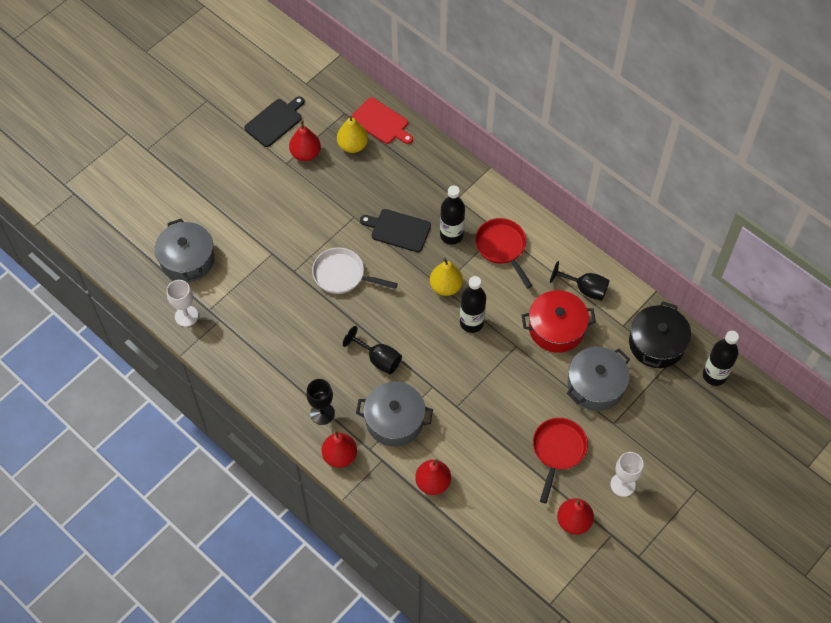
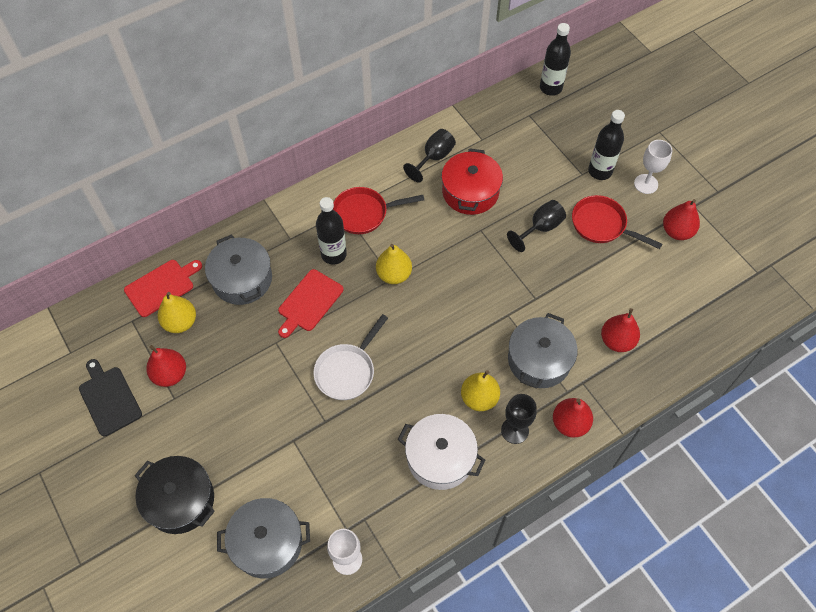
camera: 75 degrees left, 0 degrees up
(283, 361) = (440, 458): none -> white pot
(344, 380) = (479, 398): none -> yellow pear
(378, 359) = (463, 358): black goblet -> black goblet (540, 228)
(398, 230) = (309, 302): black cutting board -> red cutting board
(471, 323) = (443, 262): black bottle -> black bottle (600, 171)
(595, 385) = (539, 177): grey pot -> grey pot (242, 279)
(656, 343) = (508, 120): black pot -> black pot (180, 500)

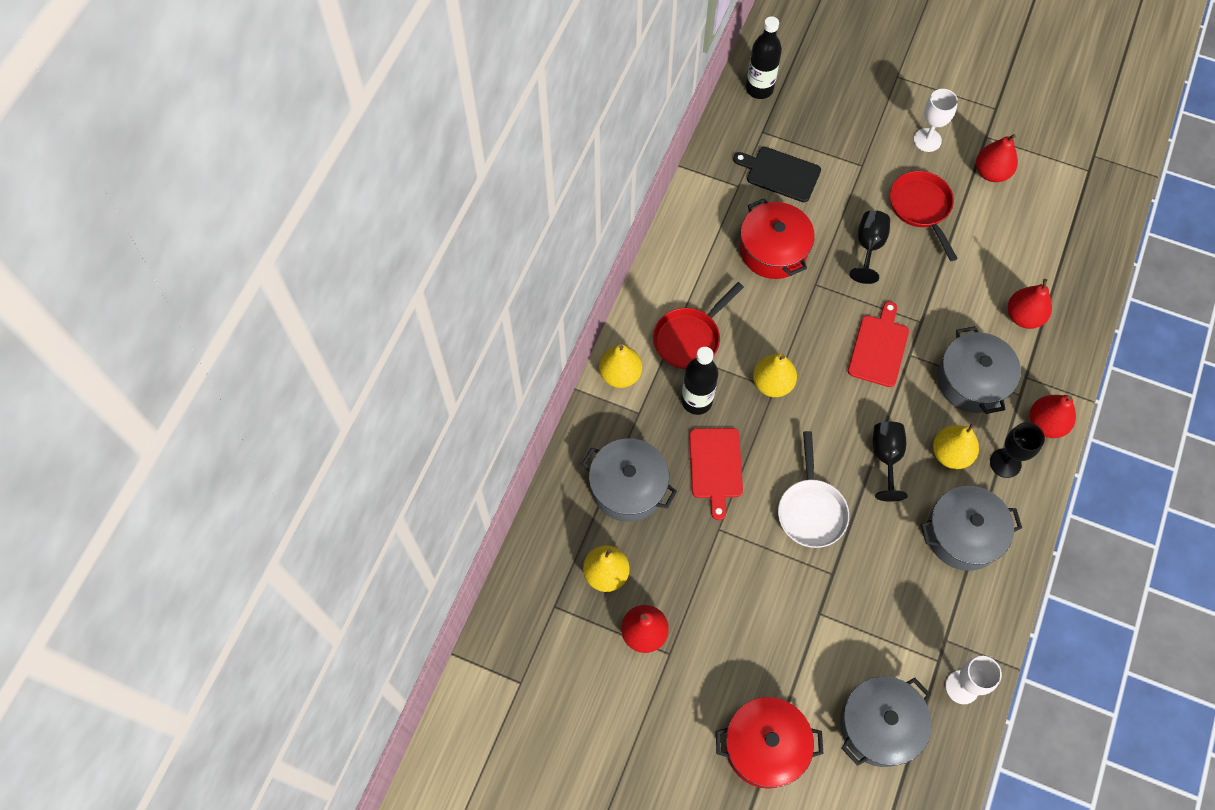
camera: 35 degrees left, 5 degrees up
(109, 399) = (605, 700): black cutting board -> black cutting board (780, 174)
(161, 286) = (552, 550): red cutting board -> red cutting board (878, 348)
(180, 500) = (765, 746): black pot -> red pot
(299, 208) = (620, 374): none -> yellow pear
(434, 158) = (708, 235): black goblet -> black goblet (886, 457)
(440, 458) = (963, 534): white pot -> grey pot
(600, 171) = (876, 152): black bottle -> none
(602, 225) = (921, 208): red pan -> red pan turned 75 degrees clockwise

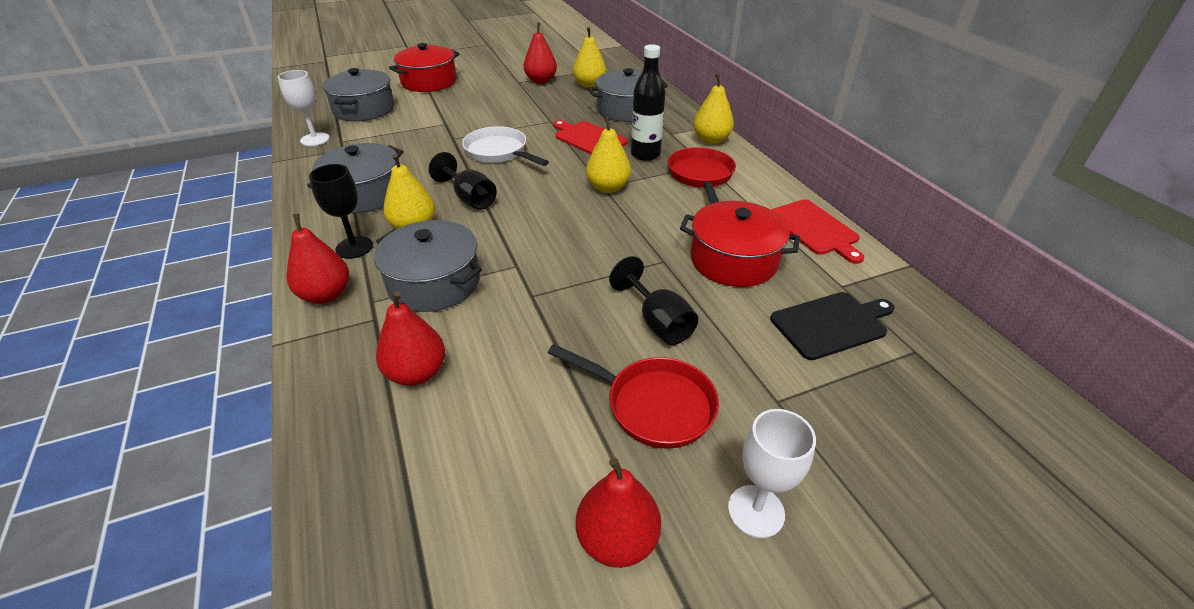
camera: 135 degrees right, 25 degrees down
(759, 89) = (1004, 396): black bottle -> none
(878, 348) = (550, 253): red cutting board -> red cutting board (814, 229)

